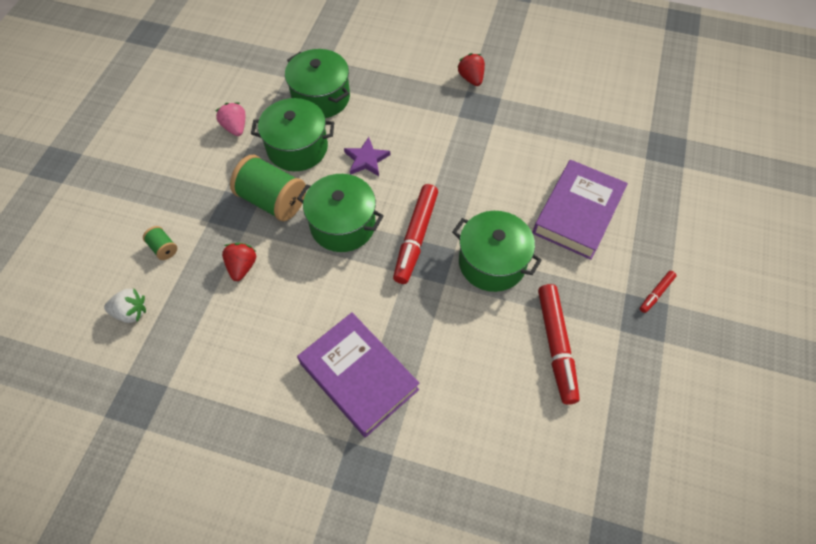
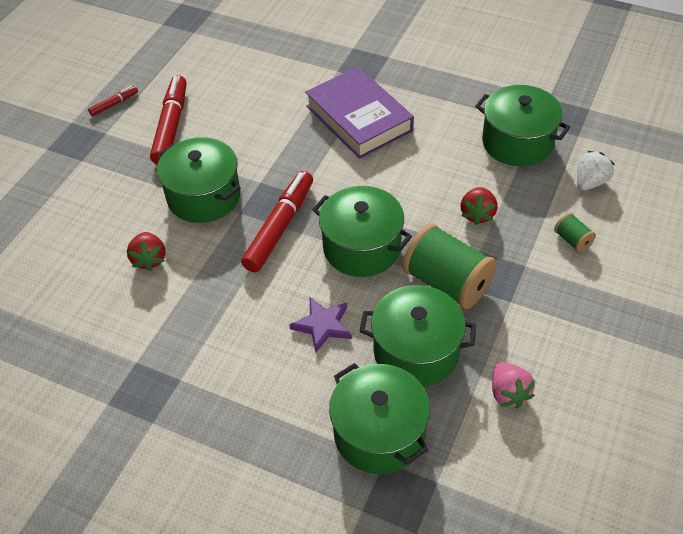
camera: 170 degrees left, 10 degrees down
(131, 312) = (590, 182): white strawberry -> white strawberry turned 120 degrees clockwise
(192, 357) = (517, 142): none -> green pot
(471, 78) = (138, 445): red strawberry -> red strawberry (149, 259)
(578, 213) = (86, 237): purple book -> none
(656, 293) = (52, 157): red marker -> red marker (114, 104)

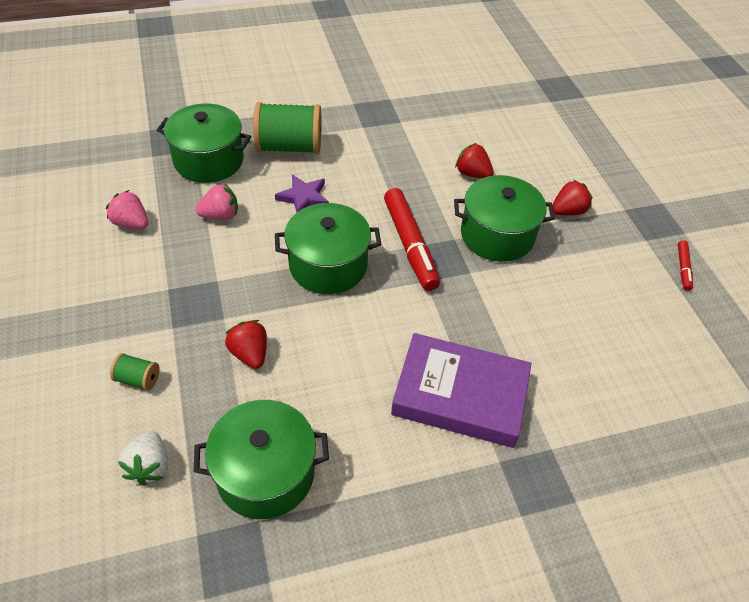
camera: 135 degrees right, 0 degrees up
(124, 183) = (568, 211): none -> red strawberry
(171, 126) = (608, 277): red marker -> none
(416, 351) = (220, 215): green pot -> pink strawberry
(447, 283) = (232, 275): green spool -> green spool (289, 147)

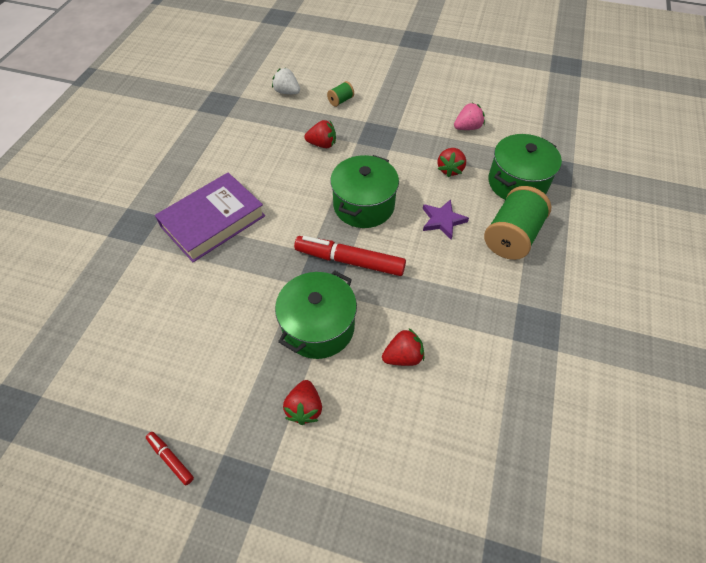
camera: 125 degrees right, 5 degrees up
(220, 215) = (450, 169): pink strawberry -> red strawberry
(265, 473) = (246, 125): green pot -> none

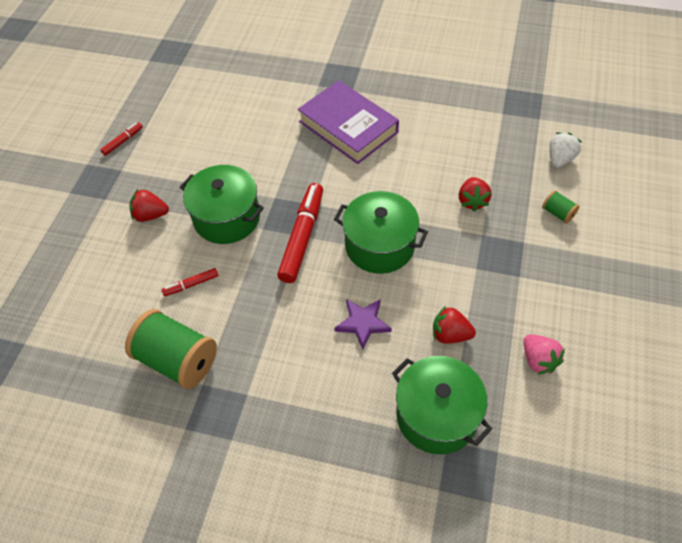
camera: 90 degrees right, 0 degrees up
(403, 356) = (191, 285): red strawberry -> red marker
(511, 236) = (342, 398): green spool -> green spool (177, 360)

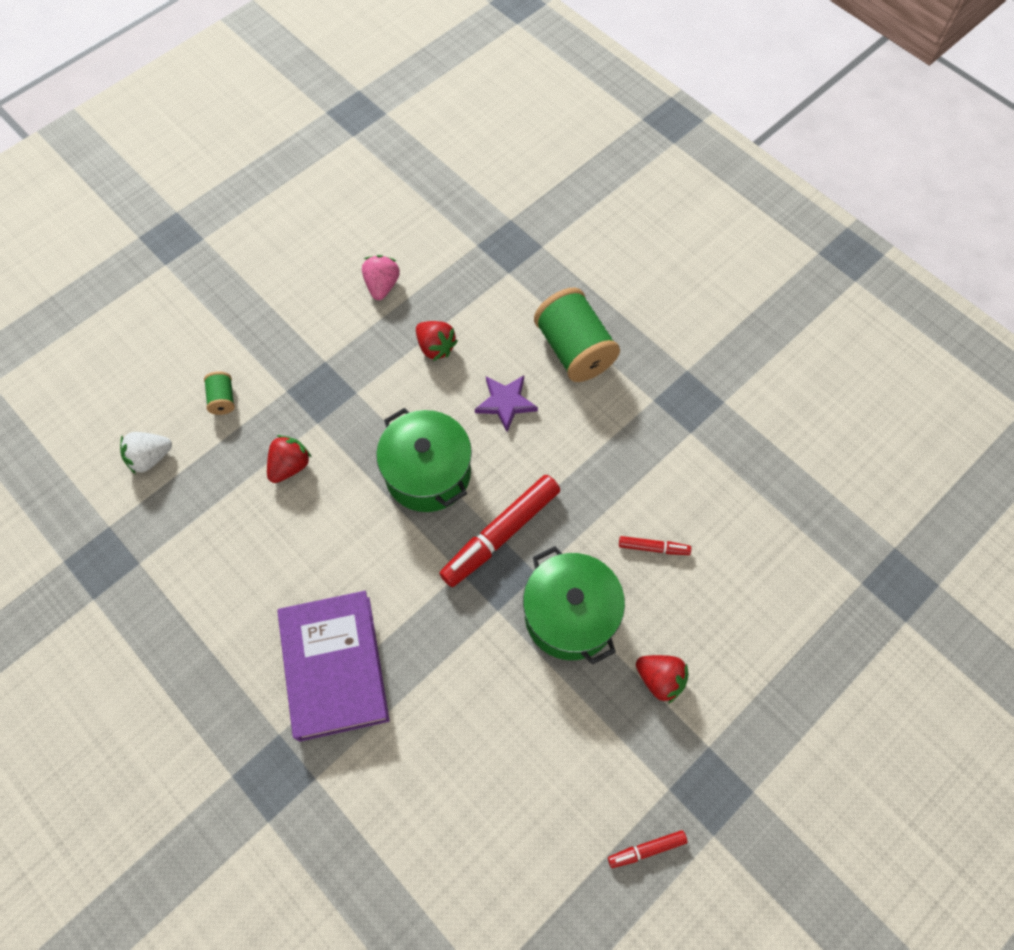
camera: 150 degrees left, 10 degrees up
(177, 360) = (704, 470): green spool -> green spool (574, 349)
(436, 415) = (502, 293): green pot -> none

